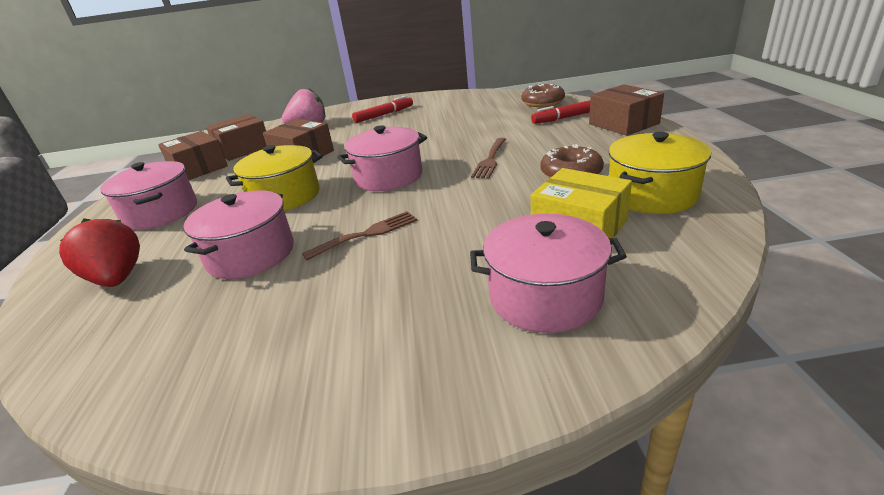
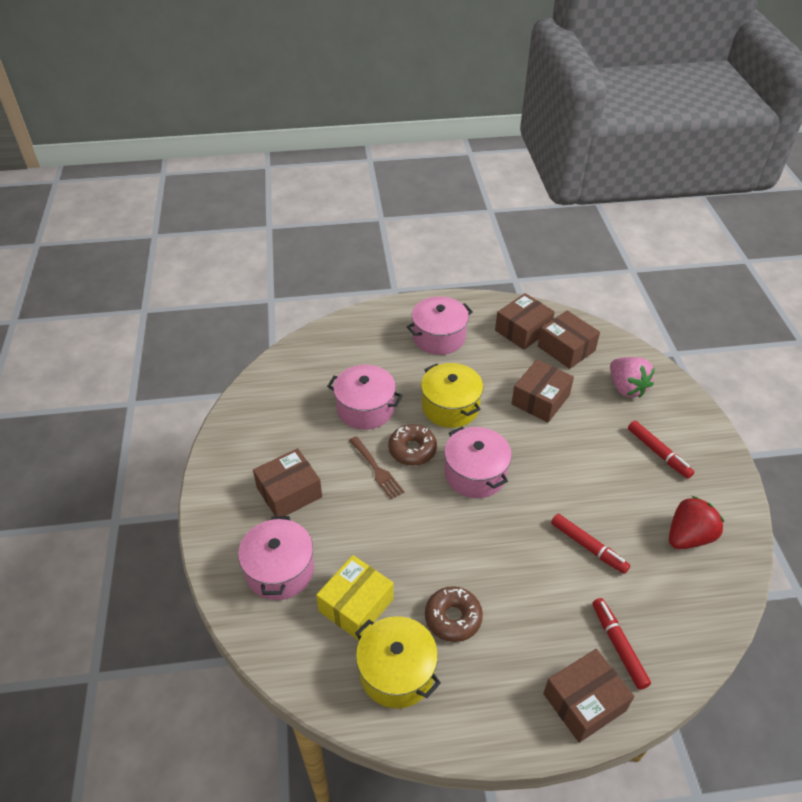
camera: 85 degrees right, 15 degrees up
(118, 278) = (353, 350): red strawberry -> red strawberry (688, 536)
(392, 307) = (289, 492): none -> brown box
(477, 130) = (588, 547): none -> red marker
(490, 160) = (498, 554): brown fork -> none
(543, 102) = (685, 628): brown donut -> brown donut (412, 450)

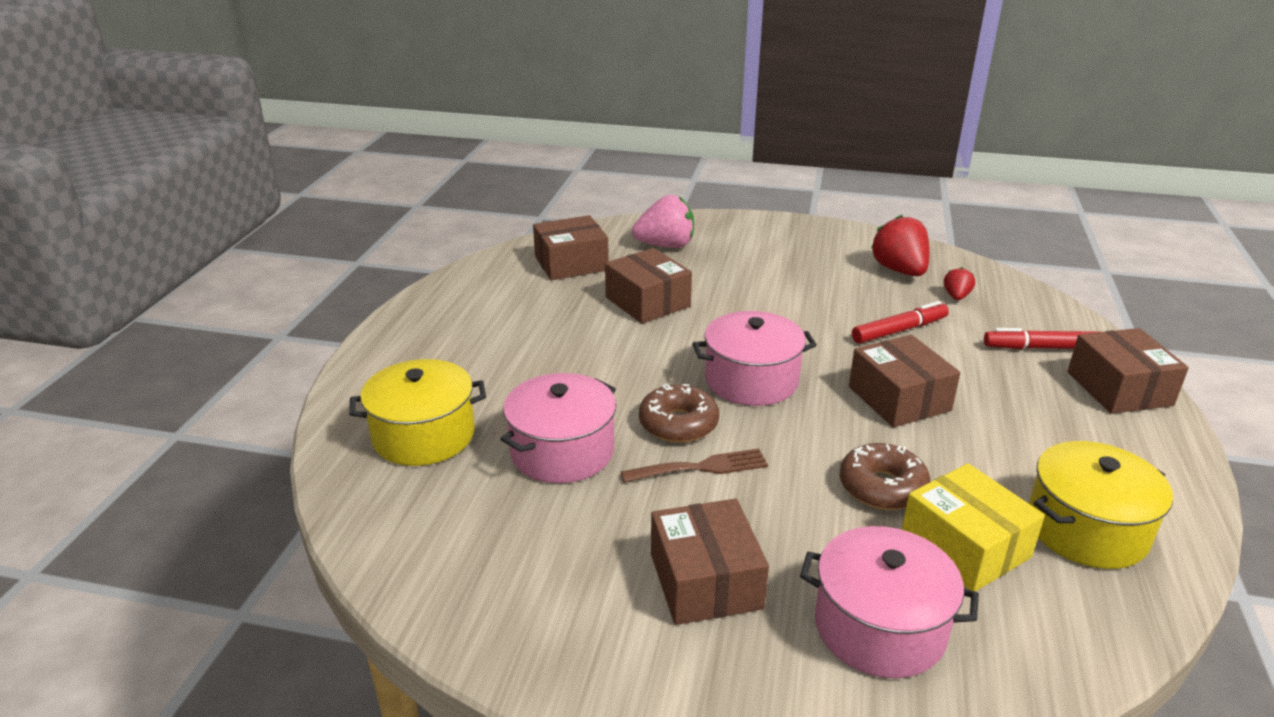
camera: 70 degrees left, 15 degrees down
(439, 337) = (463, 348): pink pot -> none
(450, 407) = (613, 371): yellow pot -> yellow pot (423, 435)
(453, 618) = (995, 457): brown donut -> brown donut (882, 487)
(523, 330) = (511, 283): brown box -> brown box (899, 398)
(658, 453) = (776, 255): red marker -> none
(668, 580) = (956, 296): none -> red strawberry

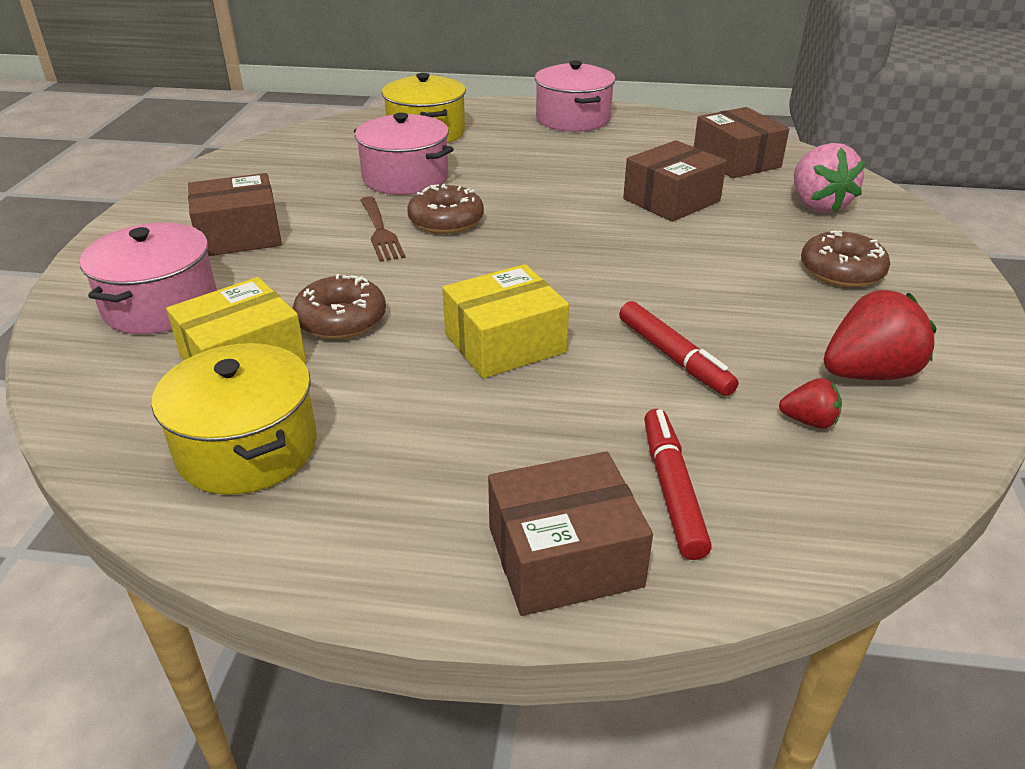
camera: 85 degrees right, 5 degrees up
(751, 380) = (527, 255): pink pot -> pink pot (573, 119)
(772, 256) = (841, 271): none -> brown donut
(899, 398) = (505, 343): brown box -> yellow box

